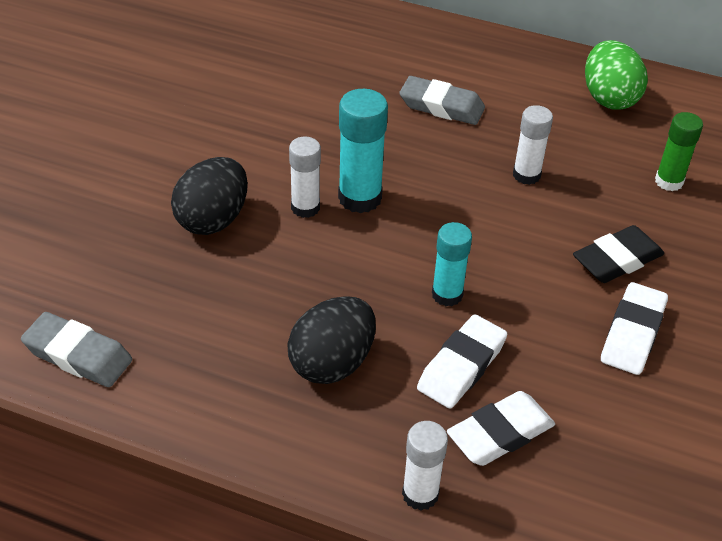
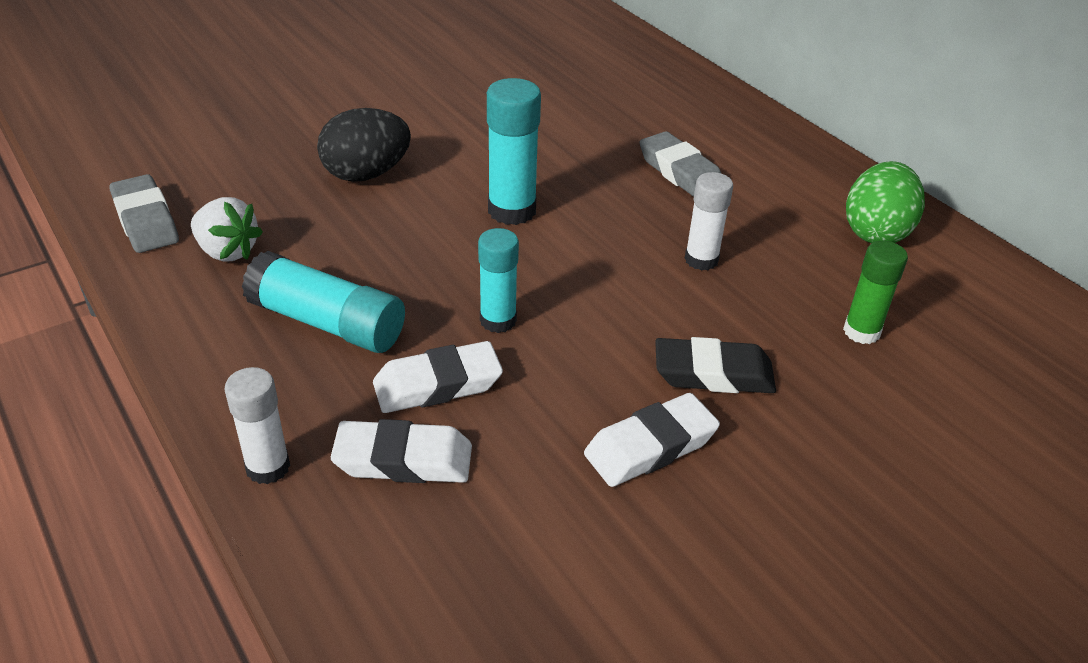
camera: 35 degrees right, 5 degrees down
(183, 346) = (227, 251): none -> white strawberry
(305, 207) = (454, 198): white glue stick -> none
(332, 363) = (327, 323): black egg -> turquoise glue stick

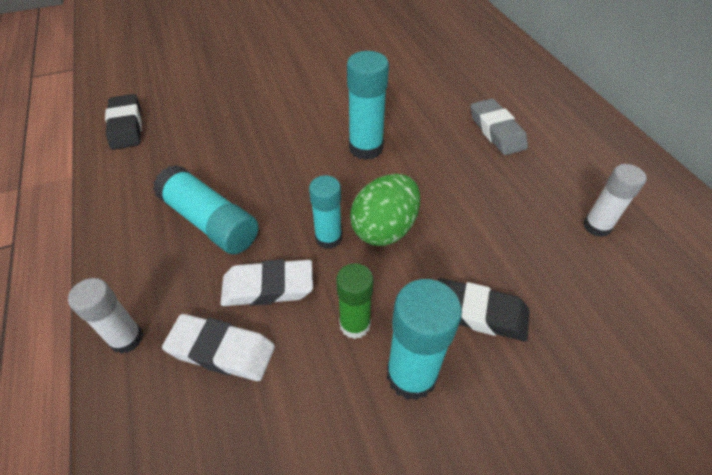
camera: 15 degrees right, 10 degrees up
(146, 221) = (126, 126): grey eraser -> black eraser
(227, 251) = (167, 156): white strawberry -> none
(366, 174) = (276, 108): black egg -> none
(650, 447) = (411, 375): white eraser -> turquoise glue stick
(701, 260) = (494, 207): white glue stick -> white glue stick (596, 226)
(861, 332) = (611, 293): green glue stick -> green glue stick (355, 324)
(876, 232) = (641, 202): green egg -> green egg (384, 229)

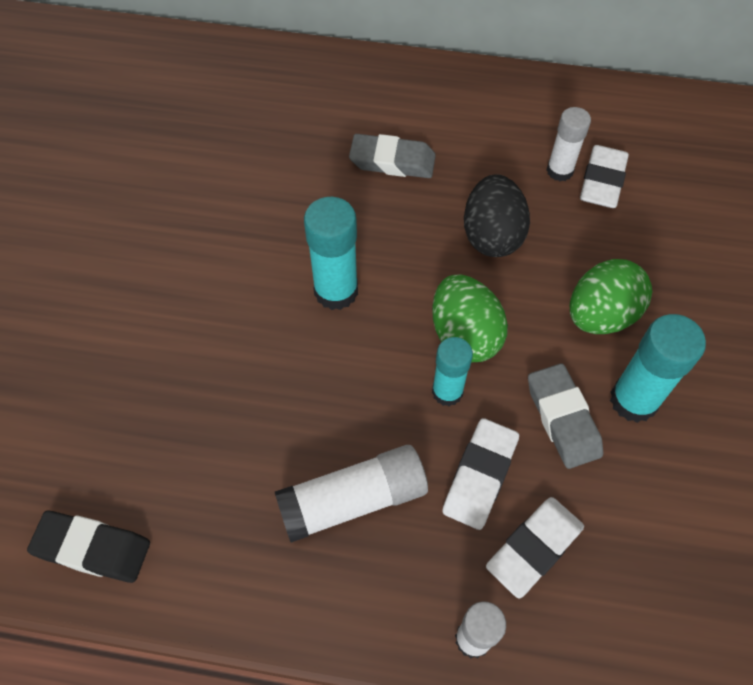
camera: 60 degrees left, 10 degrees up
(210, 222) = (353, 500): turquoise glue stick -> white glue stick
(355, 324) = (562, 418): green glue stick -> grey eraser
(479, 313) = (600, 315): black eraser -> green egg
(488, 209) = (492, 235): none -> black egg
(619, 260) = (602, 181): none -> white eraser

